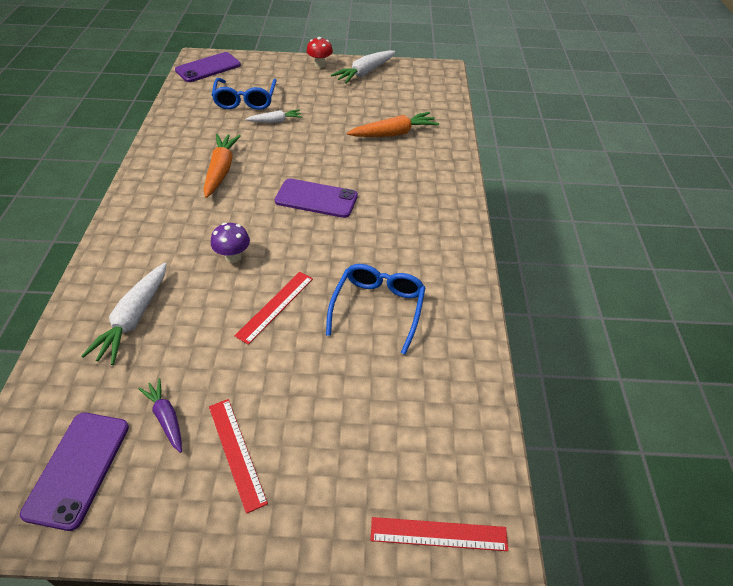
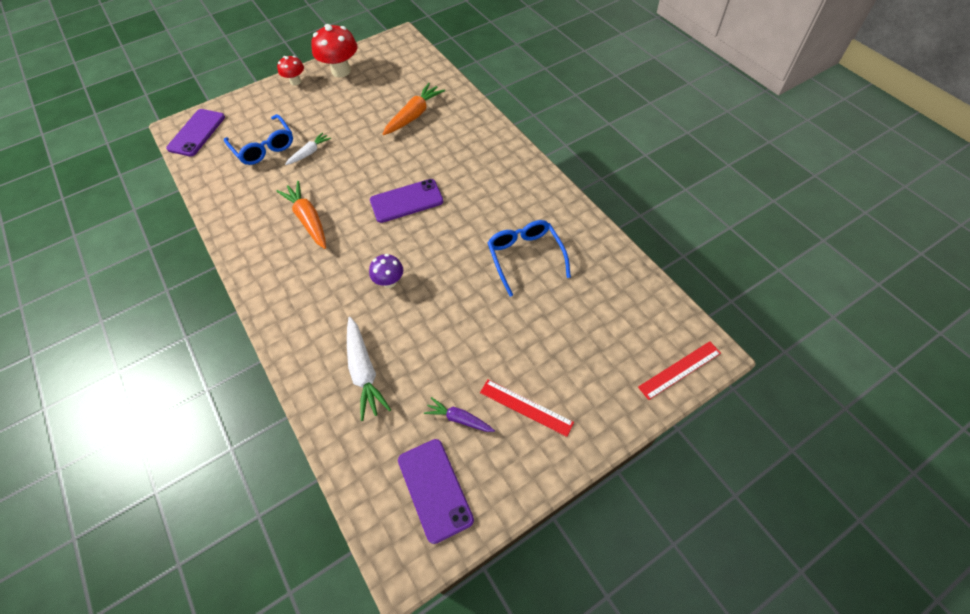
camera: 30 degrees left, 10 degrees up
(275, 306) = (456, 298): red ruler -> none
(365, 73) = (341, 71): white carrot -> red mushroom

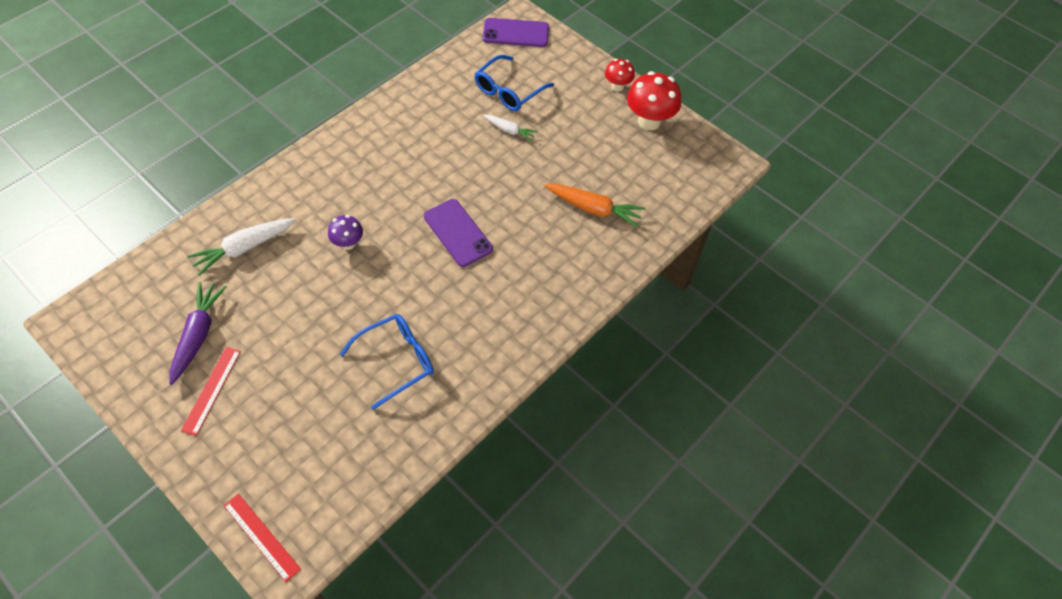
camera: 70 degrees right, 0 degrees up
(308, 220) = (416, 156): orange carrot -> none
(434, 489) = (130, 330): purple phone -> none
(459, 419) = (198, 335): purple carrot -> purple carrot, size x1.66

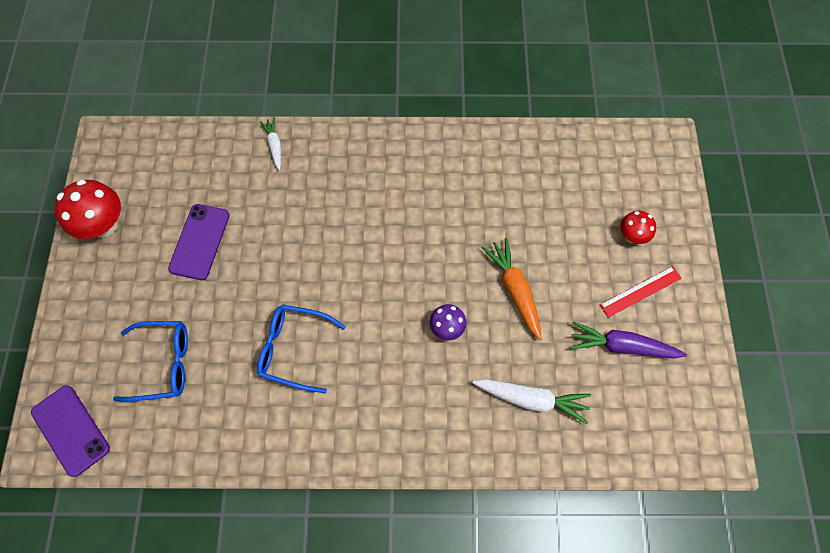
camera: 130 degrees left, 10 degrees up
(198, 335) = (622, 346): purple carrot -> purple carrot turned 45 degrees clockwise
(262, 536) = (671, 168): red ruler -> none
(396, 361) = (497, 204): blue glasses -> blue glasses (294, 349)
(457, 233) = (358, 262): purple phone -> purple phone (200, 242)
(509, 130) = (214, 320): white carrot -> white carrot (274, 146)
(593, 209) = (243, 193): orange carrot -> orange carrot (515, 290)
(617, 86) = (77, 281): red mushroom -> red mushroom (631, 236)

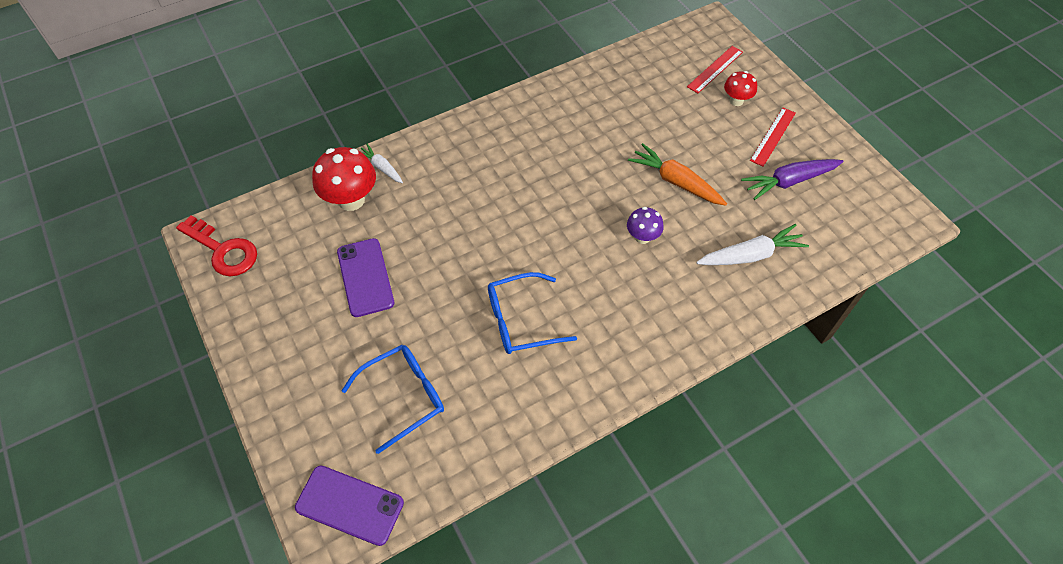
camera: 30 degrees left, 10 degrees down
(104, 225) = (256, 309): red mushroom -> red mushroom (351, 200)
(112, 160) = (223, 250): none -> red key
(635, 192) = (715, 69): none -> red ruler

